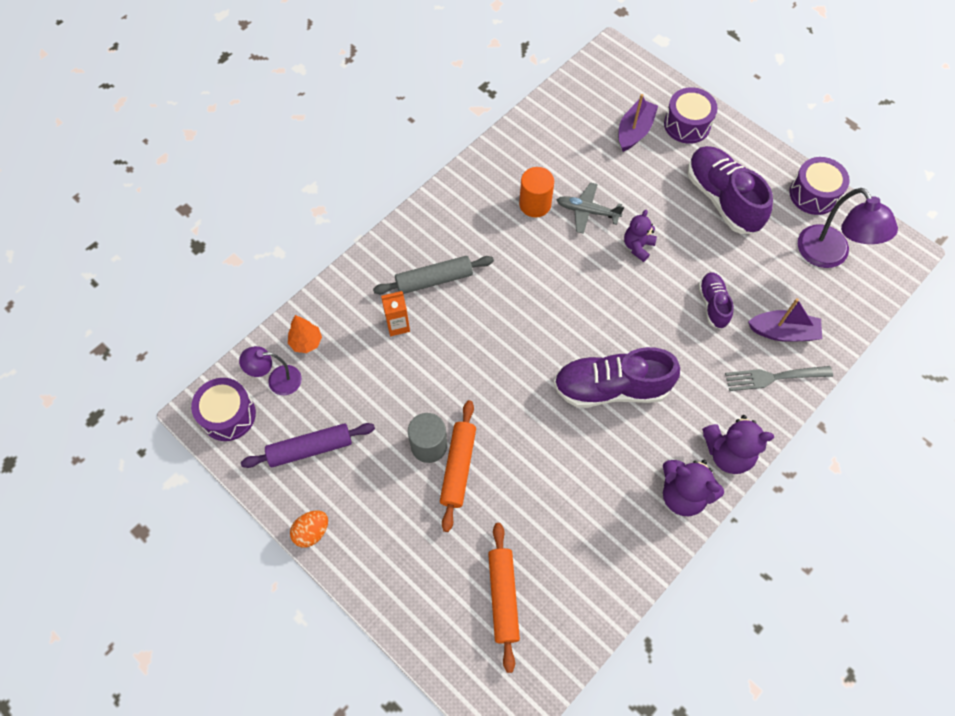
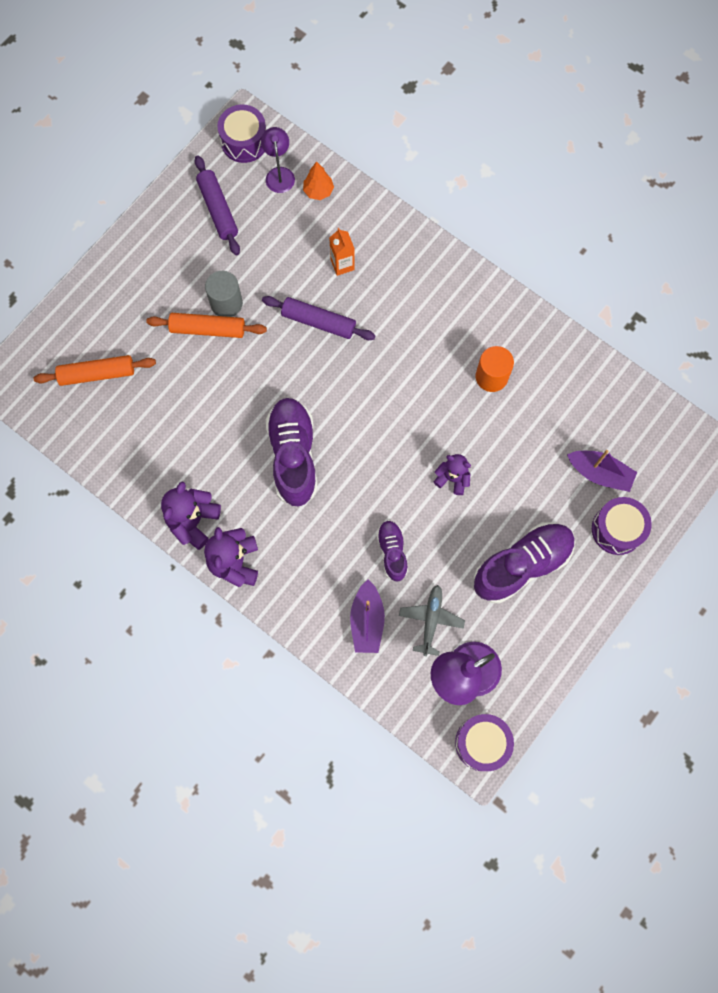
camera: 85 degrees right, 10 degrees up
(312, 532) = (146, 221): orange egg -> none
(434, 280) = (393, 291): grey rolling pin -> none
(461, 353) = (318, 322): none -> purple rolling pin
(587, 211) = (489, 428): grey plane -> grey plane (431, 620)
(713, 304) = (392, 552): purple shoe -> purple shoe turned 90 degrees counterclockwise
(773, 377) = (316, 609): grey fork -> none
(813, 194) = (541, 664): purple drum -> purple drum (482, 743)

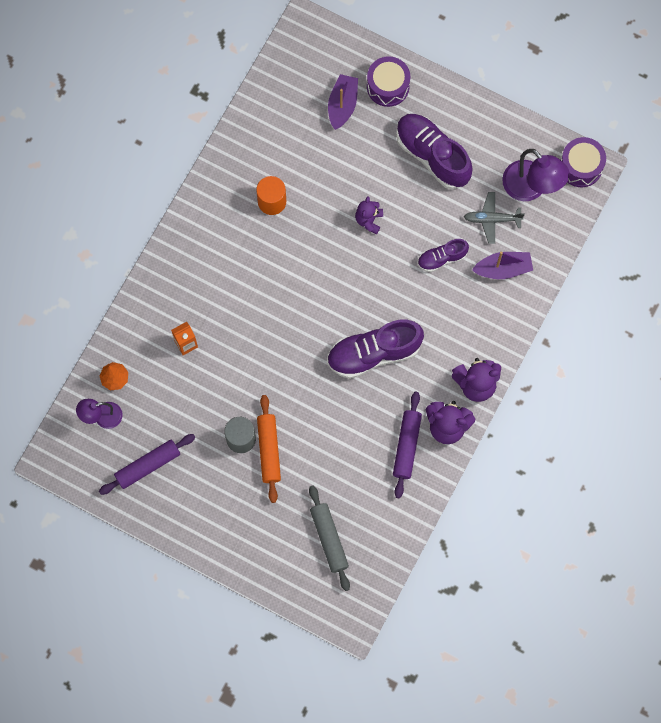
camera: 100 degrees left, 0 degrees up
(97, 374) = (329, 539): orange rolling pin -> grey rolling pin
(244, 142) = (73, 456): purple drum -> none
(318, 322) = (245, 355): purple rolling pin -> purple rolling pin (406, 446)

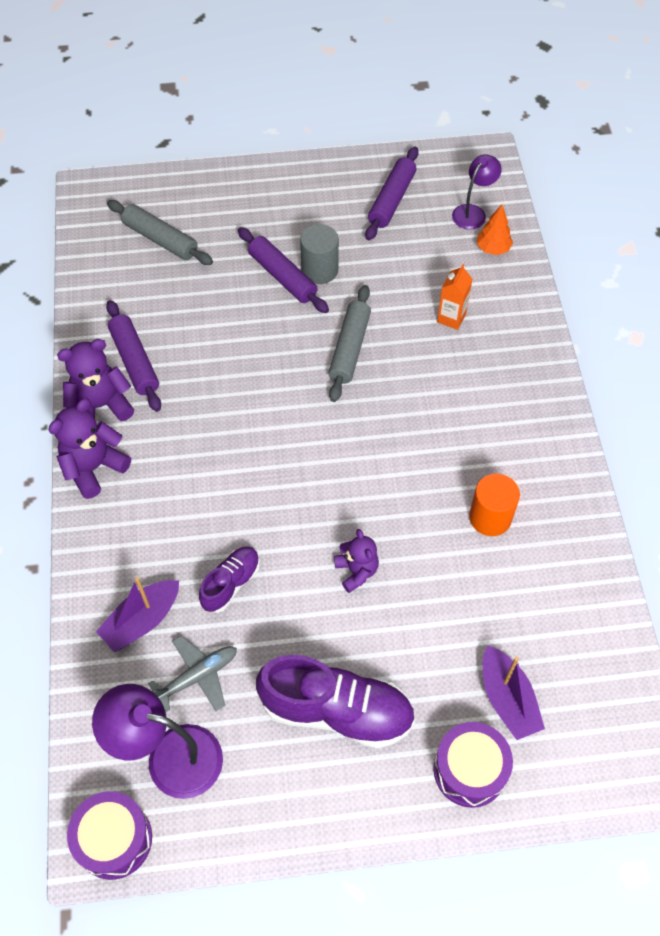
camera: 145 degrees right, 15 degrees down
(267, 364) = (349, 348): none -> grey rolling pin
(269, 450) = (282, 276): orange rolling pin -> purple rolling pin
(374, 353) = (239, 428): purple shoe -> none

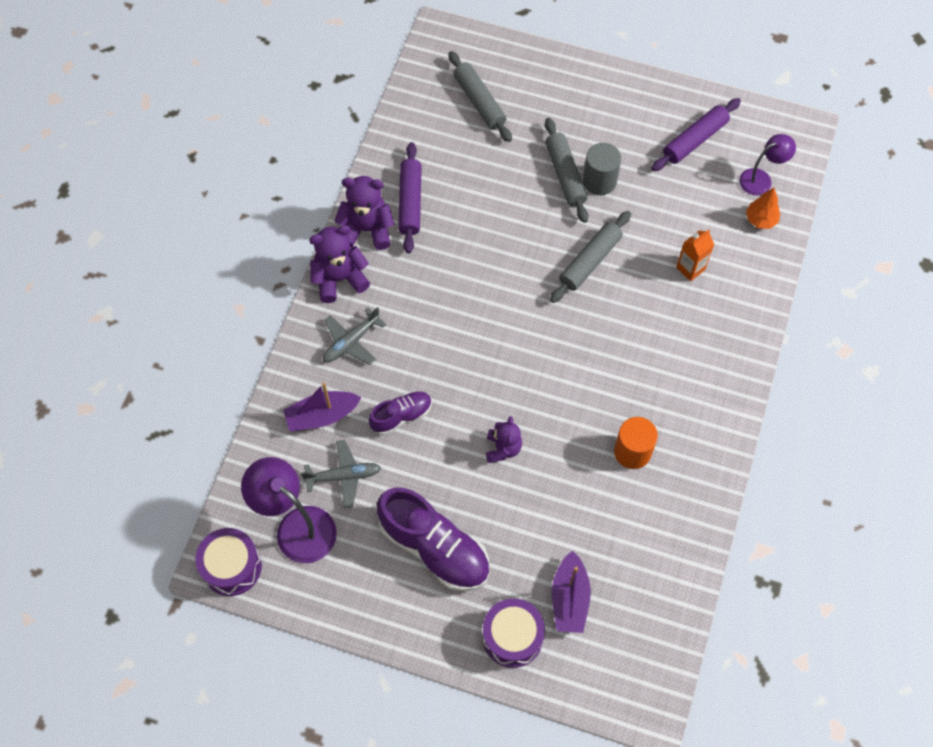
camera: 25 degrees right, 5 degrees up
(138, 528) = (351, 342): none -> grey plane
(282, 276) = (565, 175): purple rolling pin -> grey rolling pin

